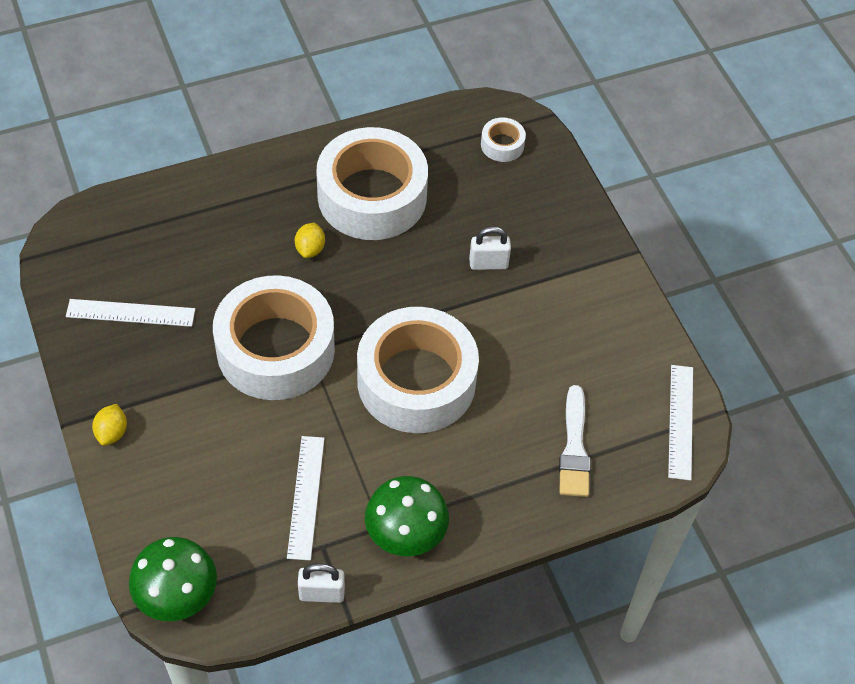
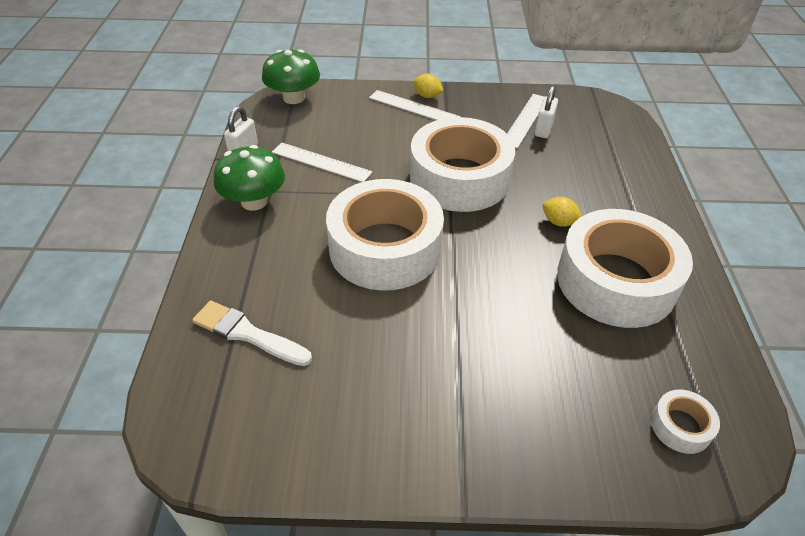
camera: 115 degrees right, 10 degrees down
(488, 263) = (498, 346): white padlock -> white padlock (543, 129)
(681, 421) = (210, 444): white ruler -> white ruler (413, 107)

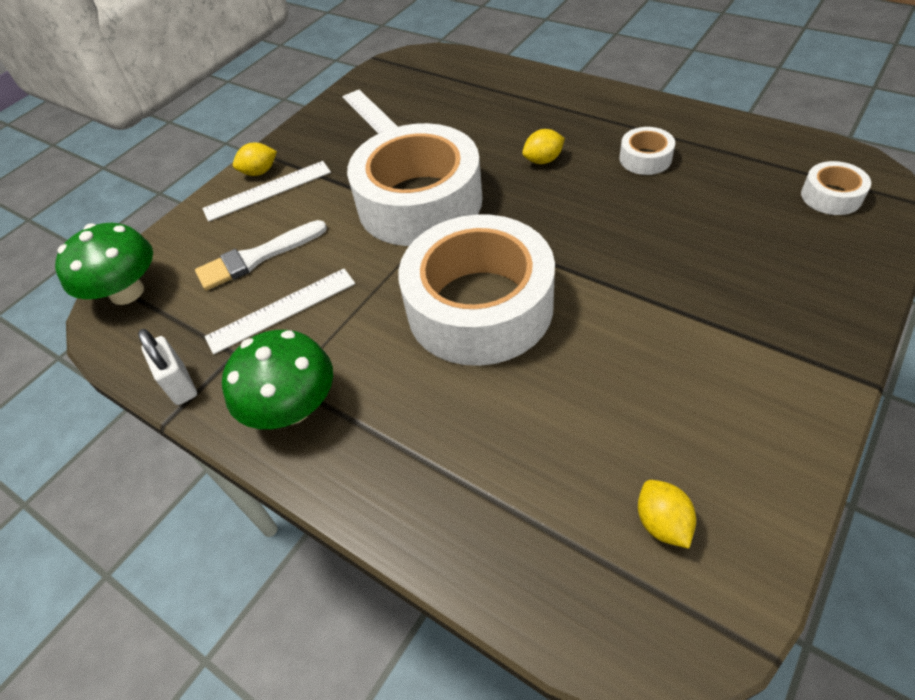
camera: 50 degrees left, 5 degrees up
(248, 334) = (531, 497): white brush -> white brush (257, 257)
(262, 408) = (662, 523): none -> yellow lemon
(543, 129) = (403, 113): white padlock -> none
(616, 281) = (645, 158): white tape -> white tape, size x0.41

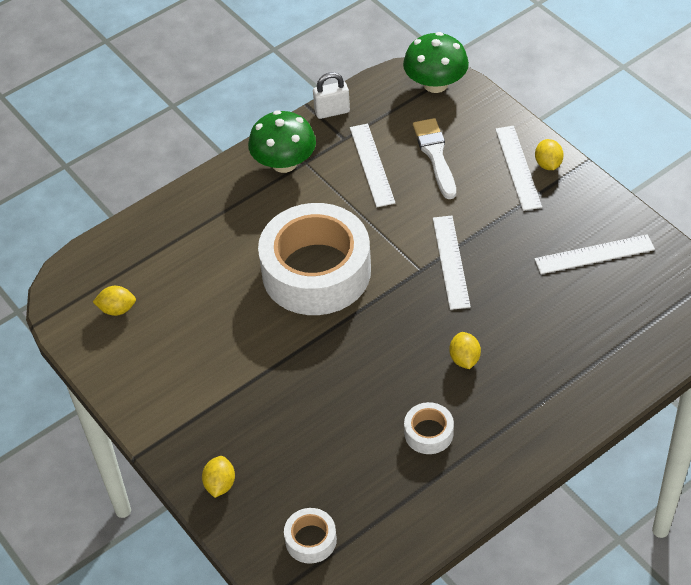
camera: 105 degrees right, 0 degrees up
(420, 202) = (450, 262): white tape -> white ruler
(837, 286) = (220, 484): none -> yellow lemon

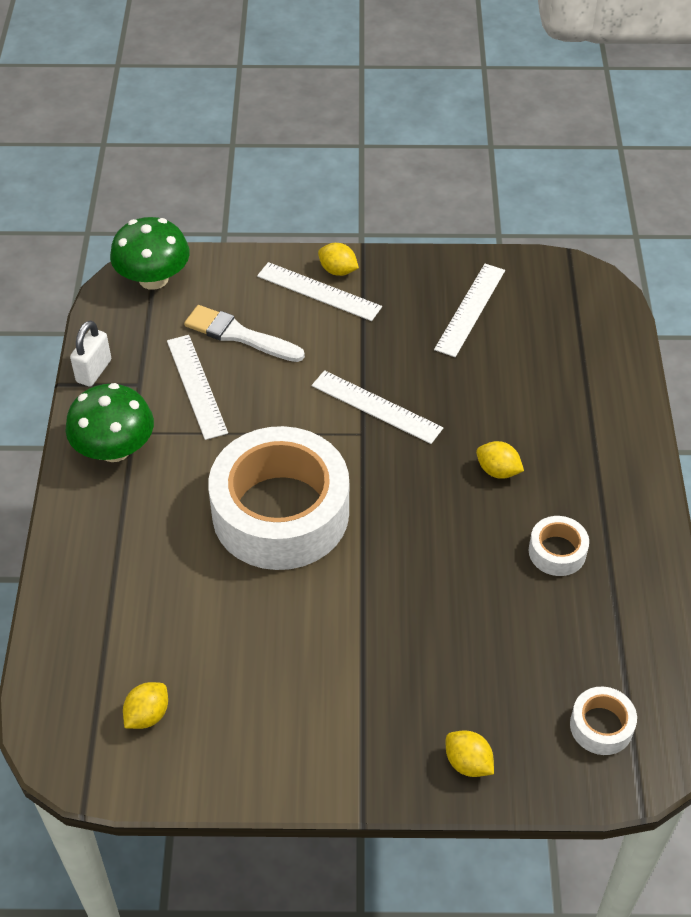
camera: 55 degrees left, 0 degrees up
(371, 165) = (196, 386): white ruler -> white ruler turned 45 degrees clockwise

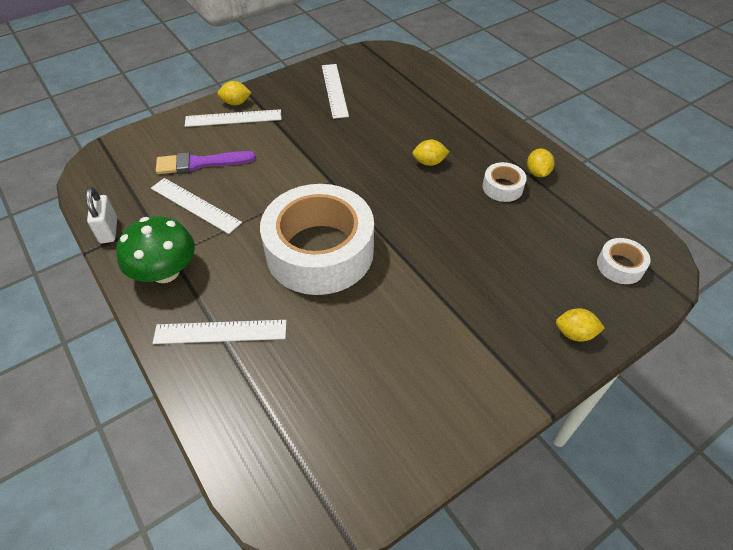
camera: 35 degrees left, 0 degrees up
(147, 715) = (343, 440): yellow lemon -> yellow lemon (537, 172)
(153, 279) = (110, 157): green mushroom -> none
(239, 335) = (200, 163): white brush -> purple brush
(376, 407) = (326, 163): white ruler -> white ruler (220, 332)

